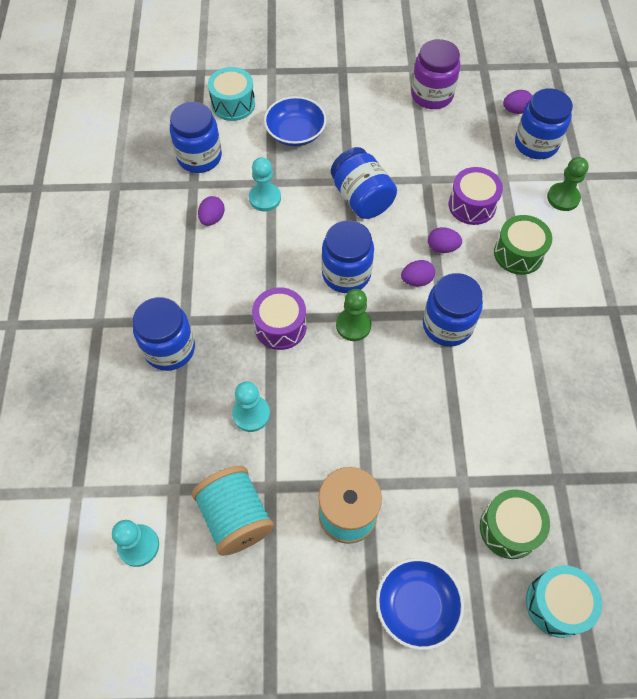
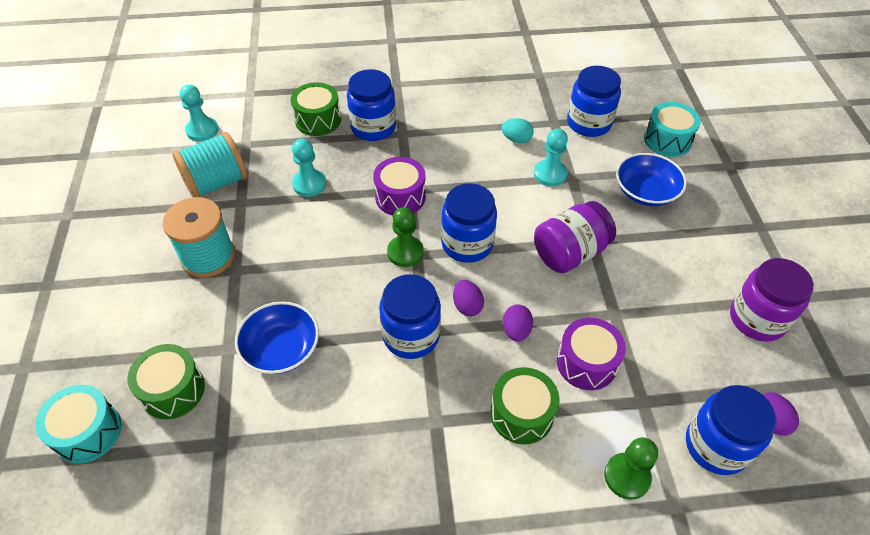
camera: 85 degrees right, 10 degrees down
(145, 407) = (318, 120): none -> green drum
(212, 219) = (516, 139): purple egg -> turquoise egg
(361, 198) = (570, 253): blue jar -> purple jar
(416, 606) = (115, 310): blue bowl -> blue bowl (281, 349)

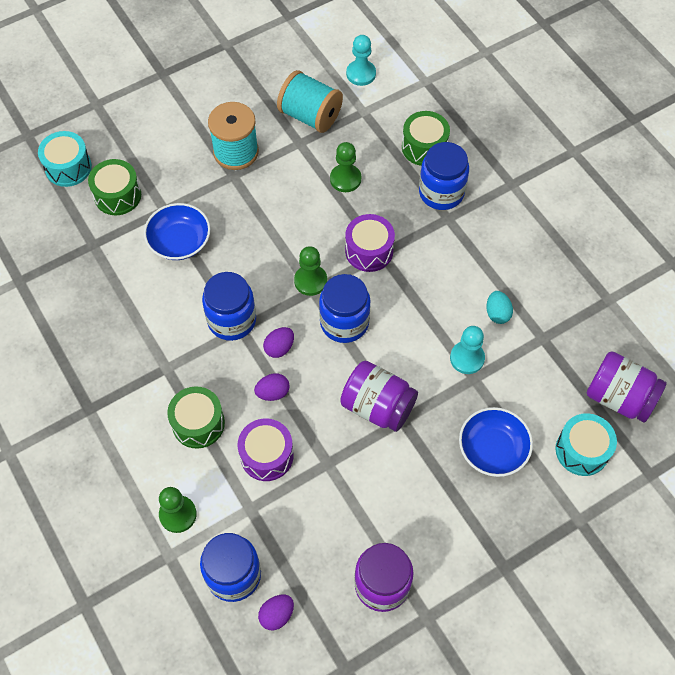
camera: 65 degrees right, 10 degrees up
(309, 184) = (345, 179): turquoise pawn -> green pawn
(588, 123) = (561, 369): blue jar -> none
(628, 102) = (619, 397): none -> purple jar

